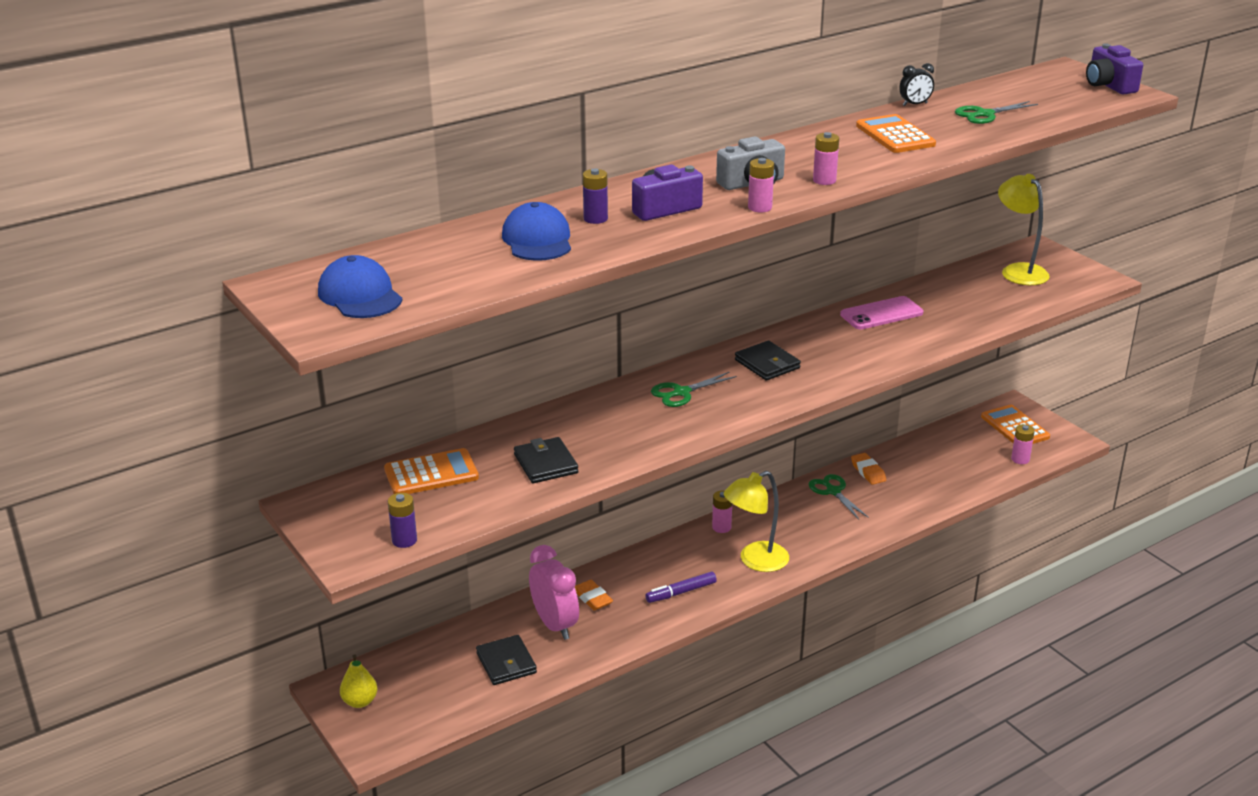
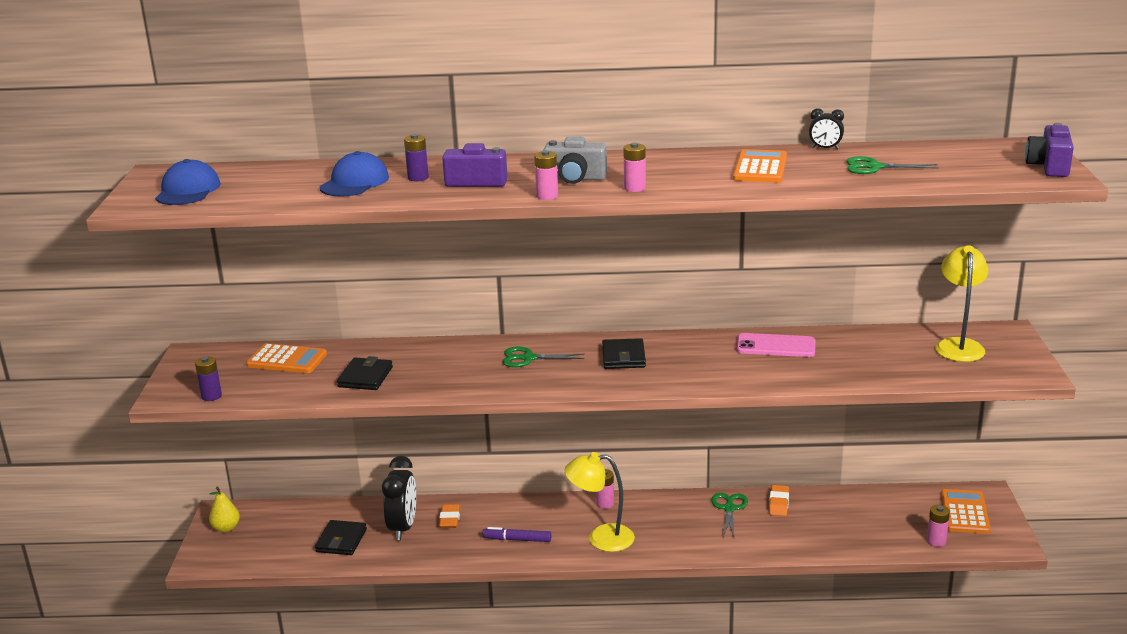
camera: 35 degrees right, 5 degrees down
(555, 625) = (403, 527): pink clock -> black clock

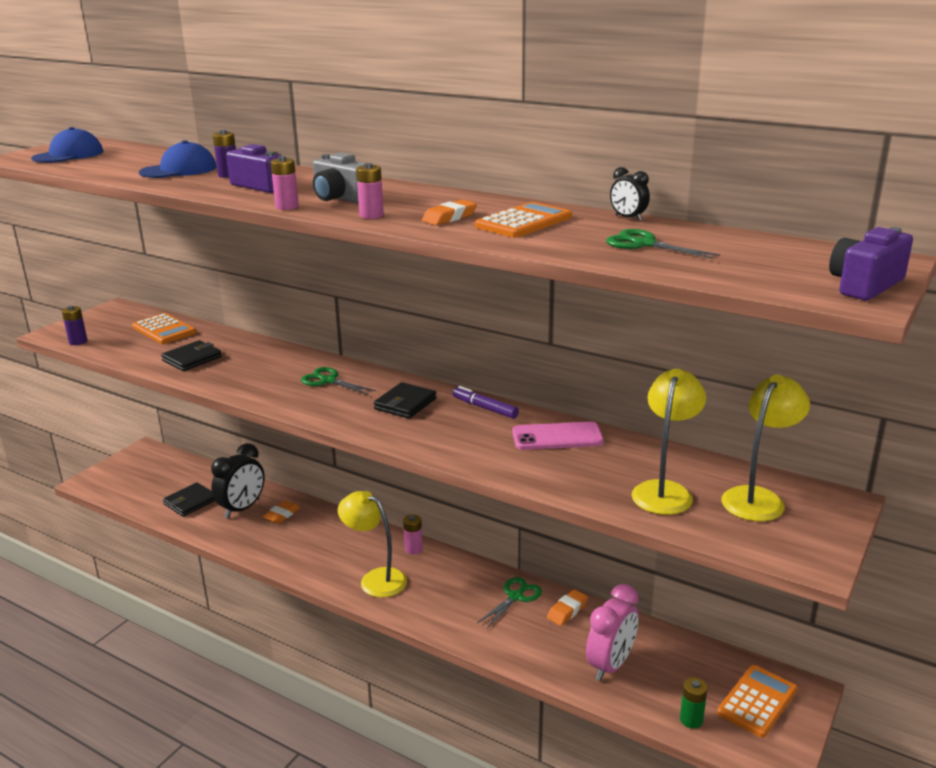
camera: 30 degrees right, 0 degrees up
(226, 528) = (133, 463): yellow pear -> none
(517, 539) = (310, 553): purple marker -> purple marker (485, 408)
(699, 176) = (449, 217): none -> orange eraser
(775, 346) = (557, 437): pink phone -> pink phone turned 45 degrees counterclockwise
(848, 528) = (610, 665): none -> pink clock
(896, 360) = (664, 491): none -> yellow lamp
(936, 541) = (691, 720): pink battery -> green battery

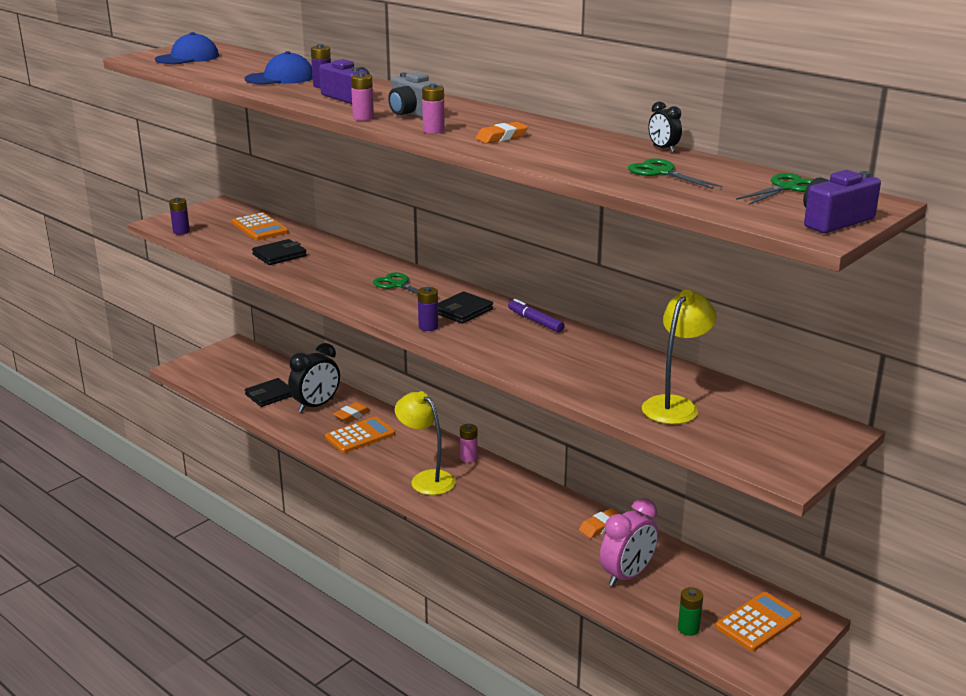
camera: 10 degrees right, 0 degrees up
(374, 426) = (428, 327): none -> purple battery
(515, 597) = (554, 509): green scissors -> green scissors (786, 188)
(523, 222) = (566, 145): orange calculator -> orange calculator (360, 436)
(557, 437) = (593, 352): pink phone -> none
(758, 498) = (760, 420): yellow lamp -> none

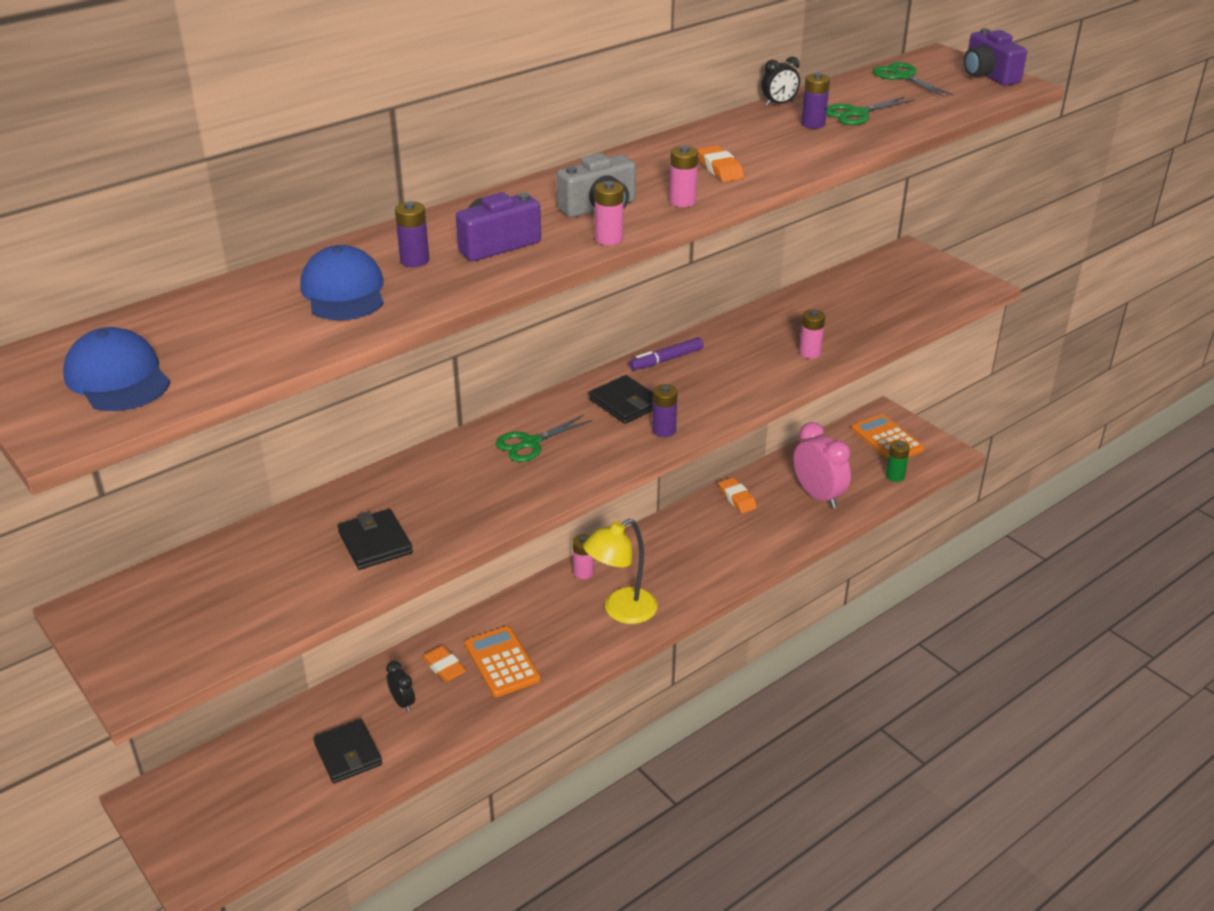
camera: 80 degrees left, 10 degrees up
(181, 231) = (205, 655): purple battery -> purple battery (813, 124)
(260, 228) = (241, 562): orange calculator -> none
(316, 406) = (402, 702): black clock -> black clock, size x0.50
(578, 380) = (809, 353): none -> pink battery
(675, 405) = (863, 312): yellow lamp -> none

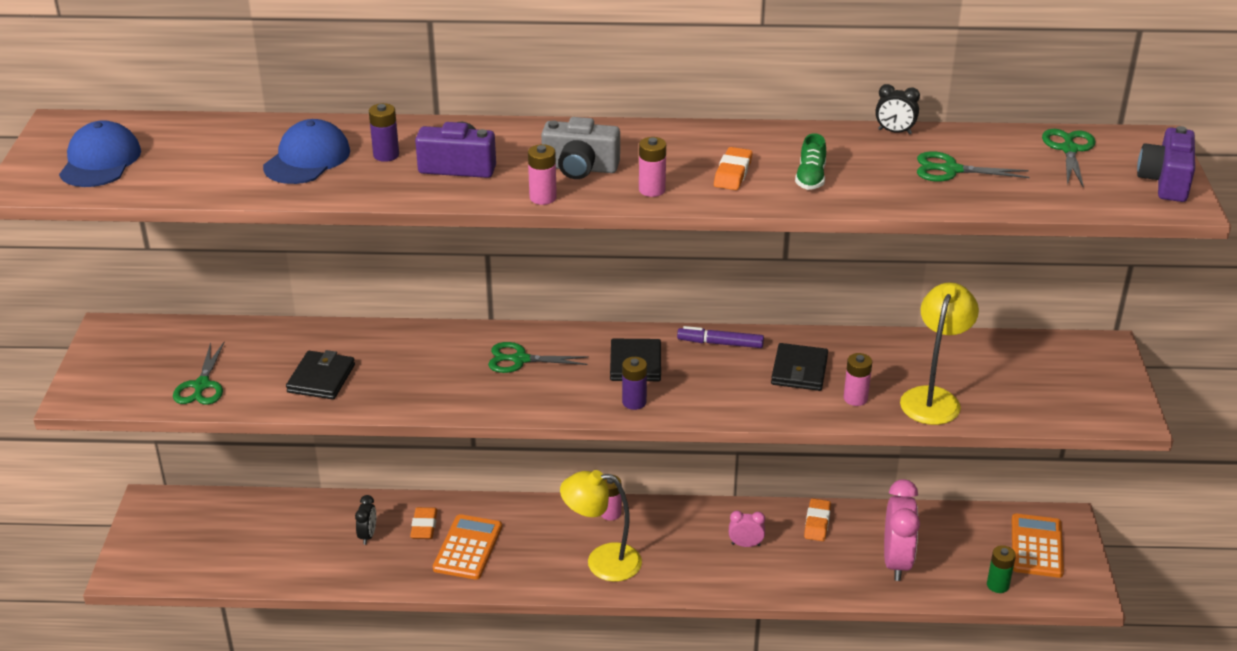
camera: 40 degrees right, 0 degrees up
(263, 608) = (201, 386): none -> green scissors
(348, 754) = (293, 550): black wallet -> black wallet (799, 370)
(708, 540) = (745, 544): none -> pink clock
(778, 152) = (810, 178): none -> green shoe
(813, 124) = (890, 164): purple battery -> none
(856, 329) = (933, 398): none -> yellow lamp

